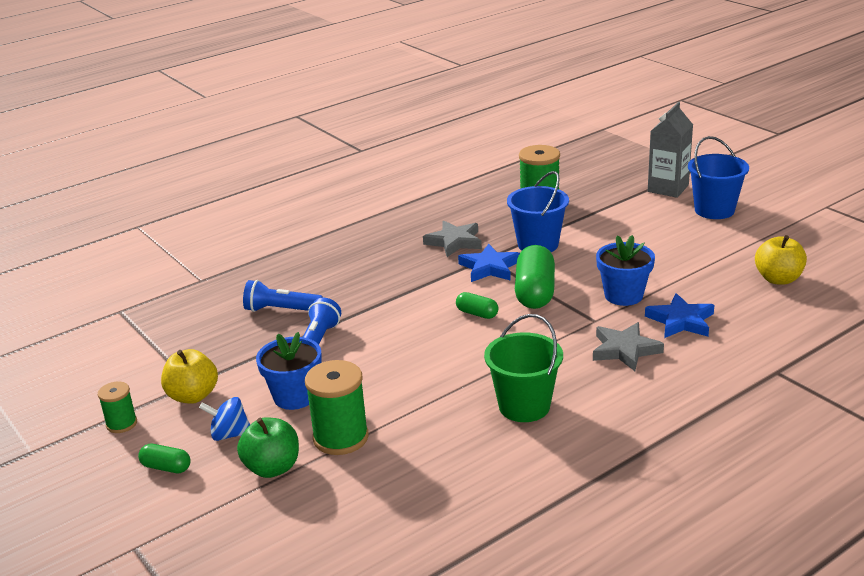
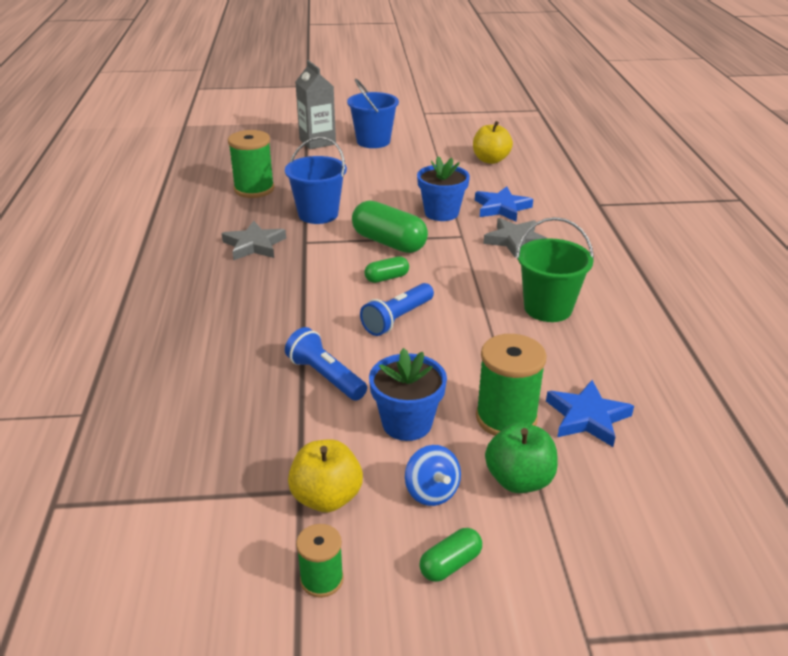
camera: 60 degrees left, 5 degrees up
(230, 434) = (431, 492): blue spinning top -> blue spinning top turned 60 degrees counterclockwise
(281, 310) = (232, 378): blue flashlight -> blue flashlight (397, 319)
(489, 267) = (322, 246): blue star -> blue star (587, 417)

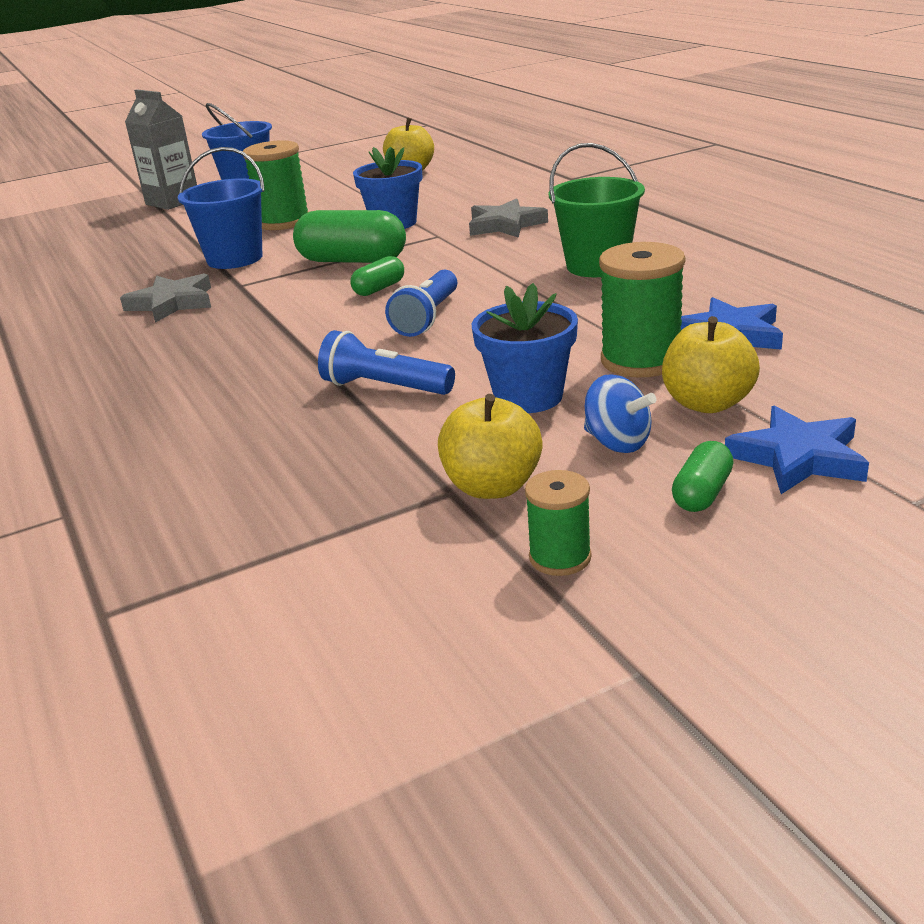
camera: 20 degrees left, 5 degrees down
(254, 189) = (123, 257): green spool -> green spool (283, 222)
(501, 208) = (462, 204): blue star -> blue star (798, 457)
(519, 480) = (707, 403): green apple -> yellow apple

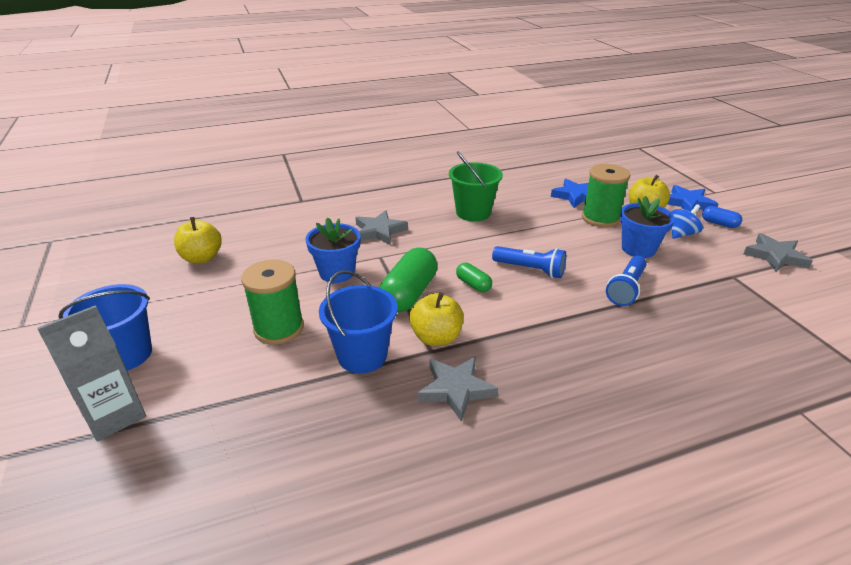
camera: 85 degrees left, 5 degrees up
(492, 486) = (726, 265): yellow apple -> yellow apple (436, 337)
(560, 557) = (775, 256): green spool -> grey star
(702, 493) = (719, 223): green capsule -> blue capsule

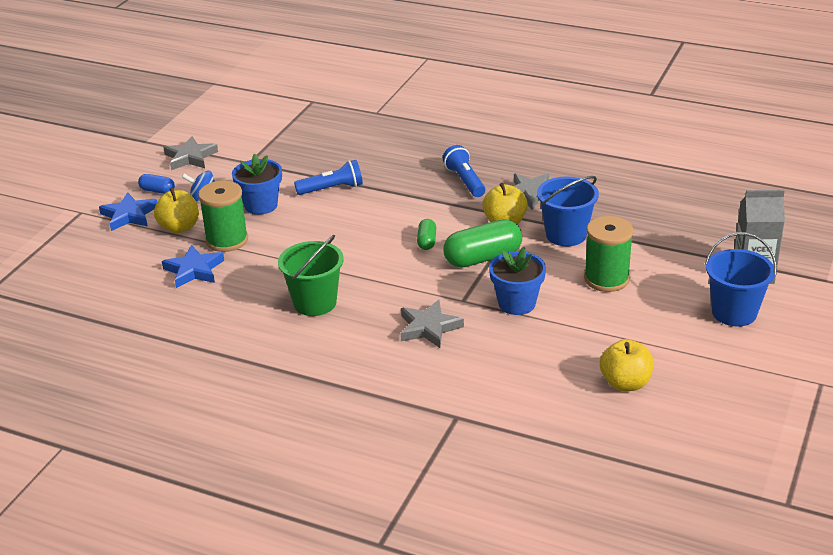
camera: 135 degrees left, 0 degrees up
(530, 270) = (367, 231): blue flashlight -> blue flashlight (465, 181)
(719, 223) = (157, 191): blue capsule -> blue capsule turned 60 degrees counterclockwise

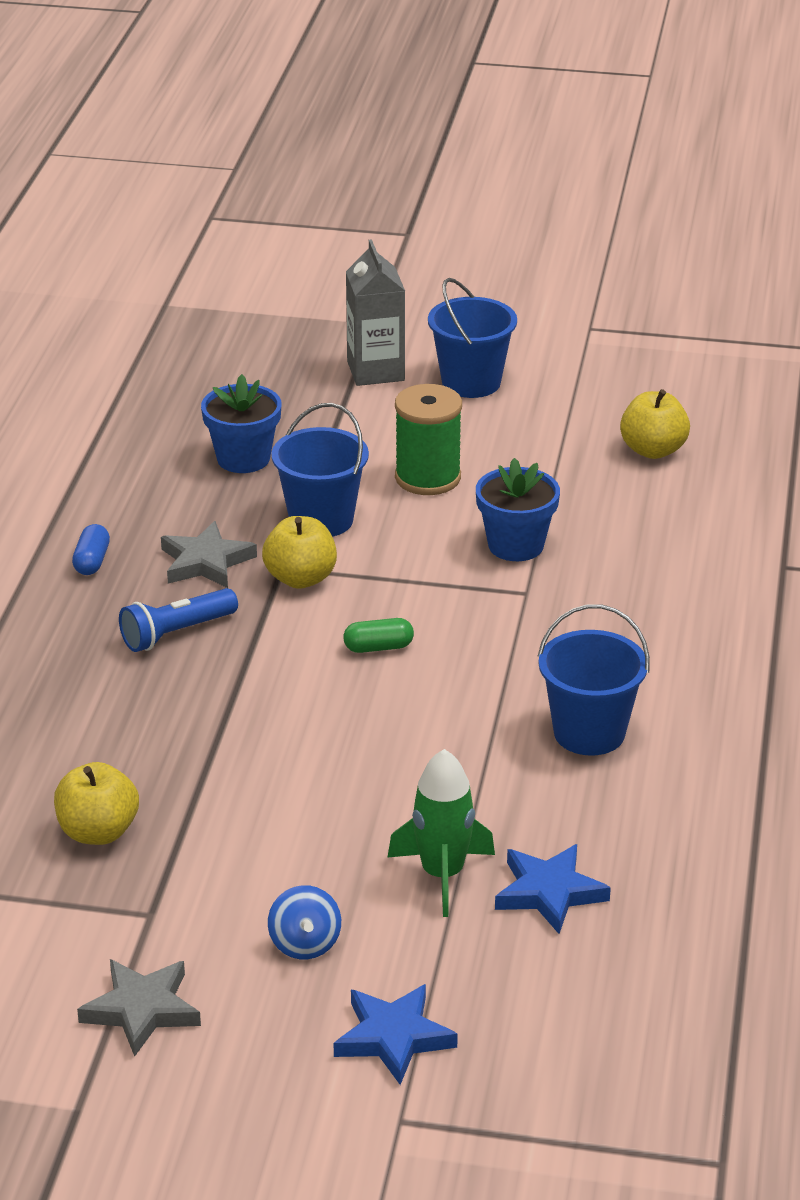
camera: 105 degrees left, 0 degrees up
(157, 191) = (289, 1022): blue capsule -> blue capsule (92, 561)
(179, 227) = (417, 950): yellow apple -> yellow apple (98, 832)
(227, 240) = (442, 875): green spool -> green rocket
(261, 205) = (312, 859): blue flower pot -> blue flower pot (243, 458)
(315, 303) = (589, 733): green bucket -> blue bucket
(332, 189) = (234, 781): blue flashlight -> none
(429, 328) = (605, 614): grey star -> none
(483, 258) = (408, 587): green capsule -> none

